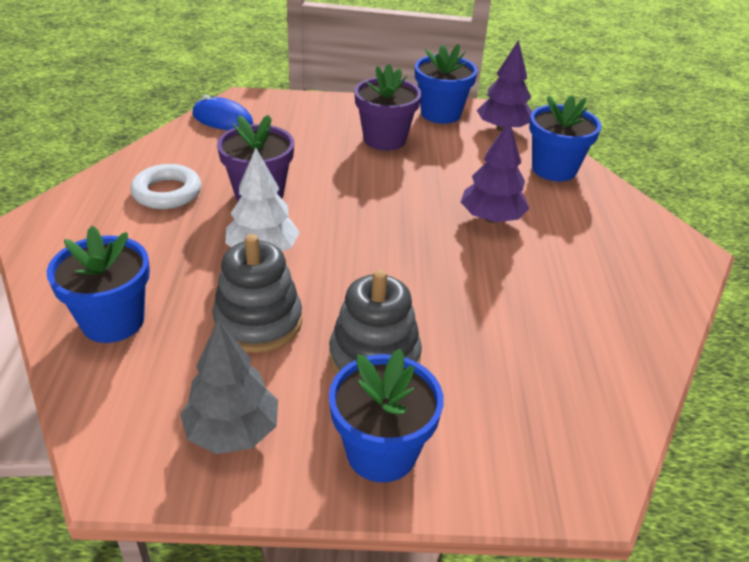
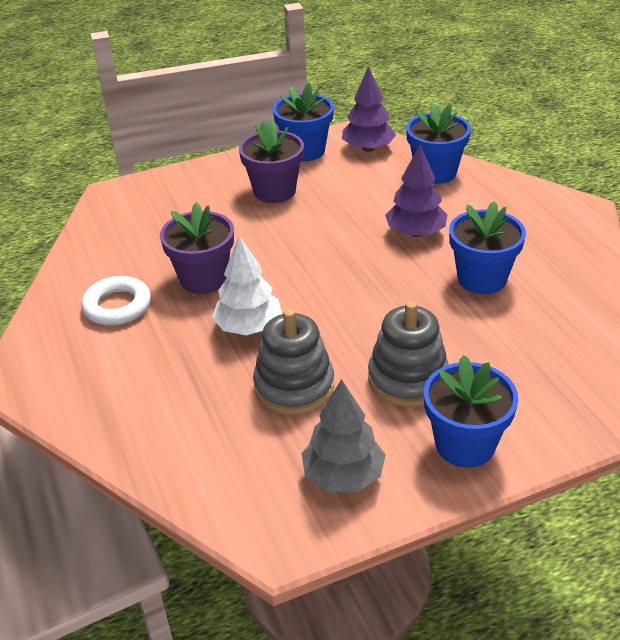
camera: 20 degrees left, 0 degrees up
(113, 321) = (170, 432): blue flower pot -> blue flower pot (482, 279)
(222, 119) = (108, 219): blue mouse -> none

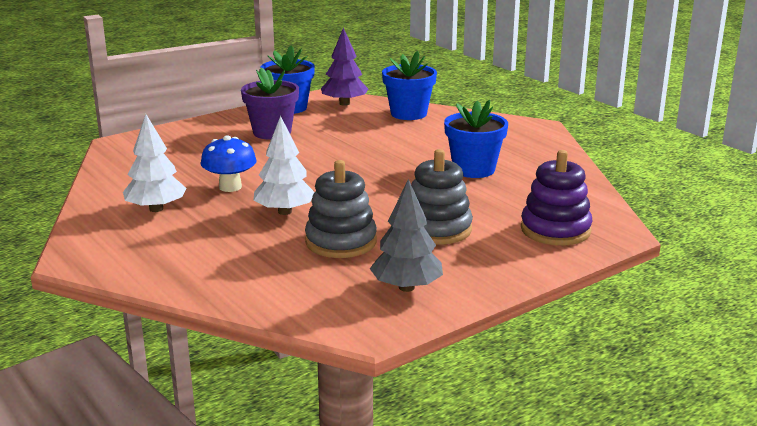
camera: 15 degrees left, 15 degrees down
(117, 306) = (156, 209): white ring -> white tree
(203, 279) = (230, 187): purple flower pot -> blue mushroom
(415, 233) = (407, 148): purple tree -> none
(465, 444) = (500, 260): blue flower pot -> none
(547, 399) = (555, 230): none -> purple stacking toy

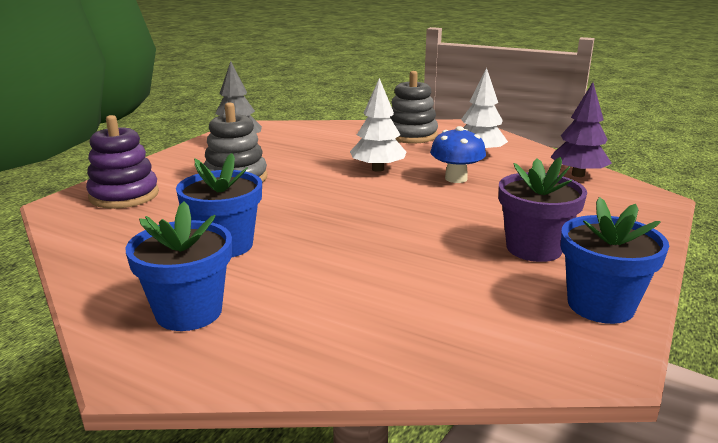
camera: 155 degrees right, 0 degrees up
(341, 242) = (307, 158): grey stacking toy -> grey stacking toy (411, 135)
(344, 103) = (537, 344): purple tree -> purple tree (578, 174)
(408, 114) = (395, 343): blue flower pot -> blue flower pot (189, 312)

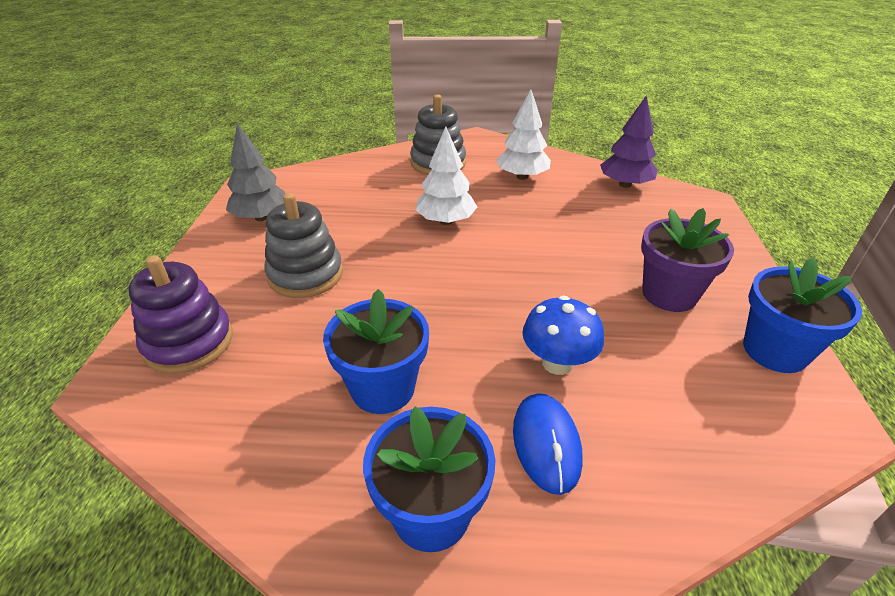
camera: 25 degrees left, 15 degrees up
(314, 303) = (546, 444): none -> blue mouse
(456, 178) = (529, 216): blue mushroom -> blue mushroom (557, 363)

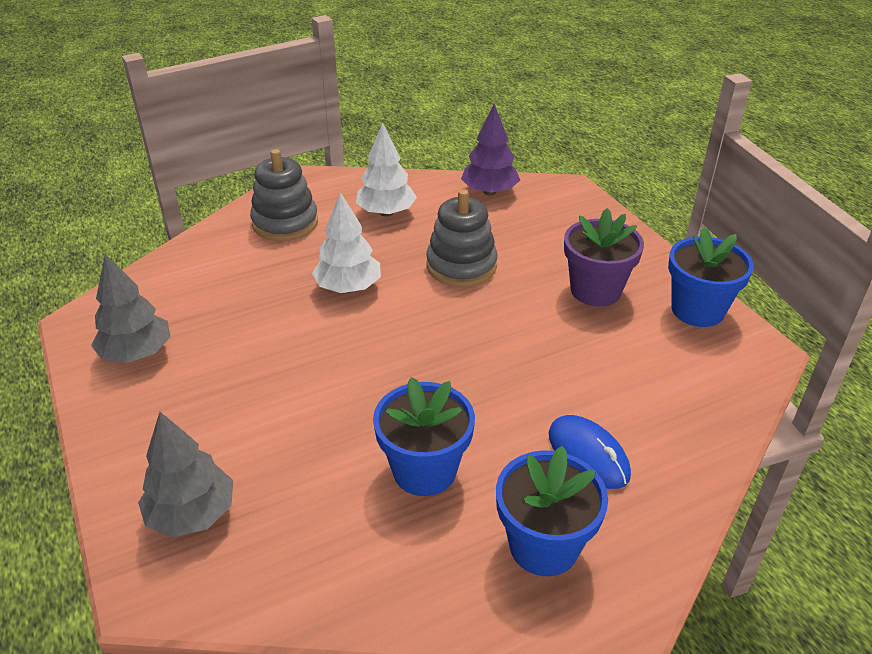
camera: 30 degrees left, 0 degrees up
(189, 342) = (192, 514): purple stacking toy -> grey tree
(305, 275) = (252, 397): grey stacking toy -> grey stacking toy (461, 266)
(557, 363) = (550, 386): blue mushroom -> none

